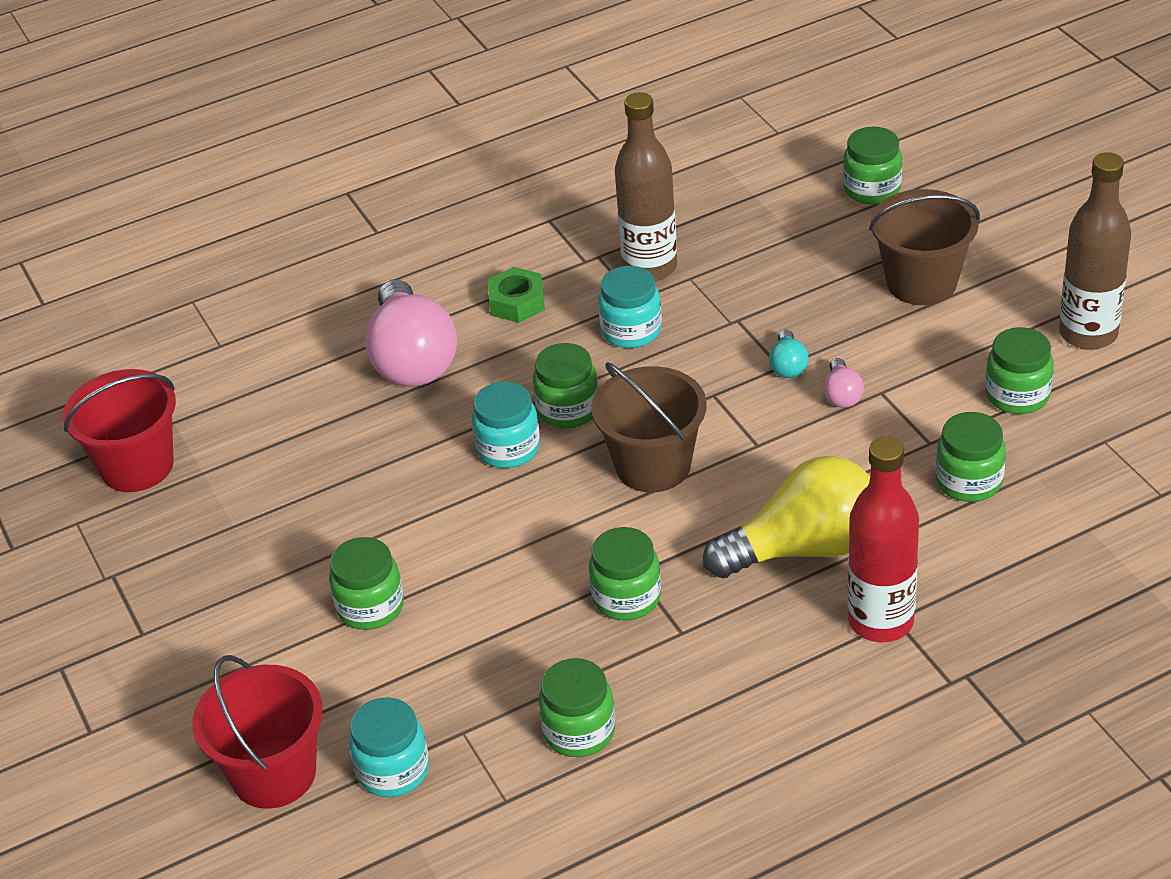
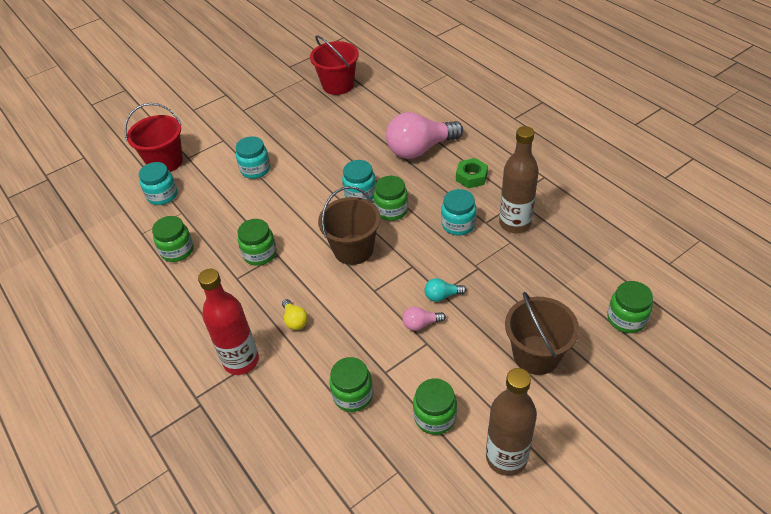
camera: 80 degrees right, 5 degrees up
(370, 607) = (255, 169): green jar -> turquoise jar
(803, 548) = (295, 320): yellow light bulb -> yellow light bulb, size x0.43

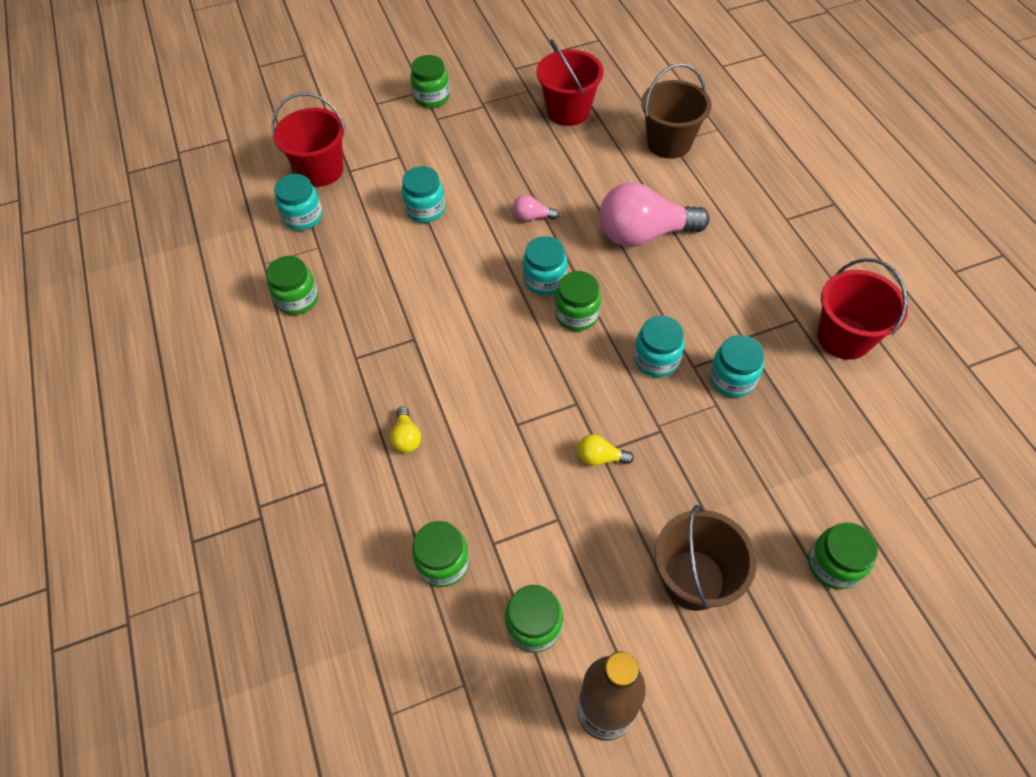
camera: 15 degrees right, 10 degrees up
(241, 361) = (325, 473): red bottle -> none
(260, 254) = (393, 332): green jar -> green jar (432, 97)
(353, 249) = (510, 358): brown bucket -> brown bucket (669, 143)
(421, 324) = (560, 490): pink light bulb -> pink light bulb (532, 217)
(442, 296) = (600, 457): turquoise light bulb -> yellow light bulb
(471, 177) = (697, 294): green nut -> none
(515, 223) = (732, 379): brown bottle -> turquoise jar
(579, 180) = (844, 337): none -> red bucket

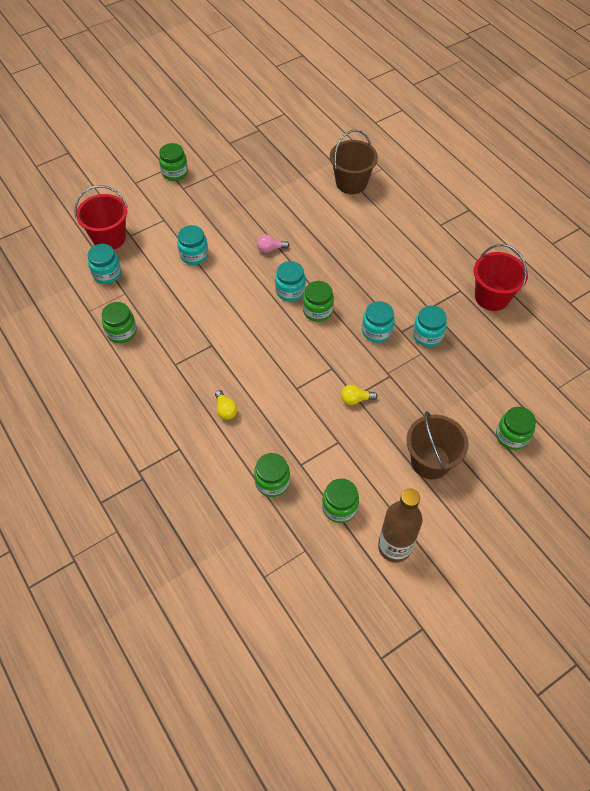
camera: 15 degrees left, 0 degrees up
(568, 111) = (276, 169): red bucket -> none
(644, 234) = (349, 249): pink light bulb -> none

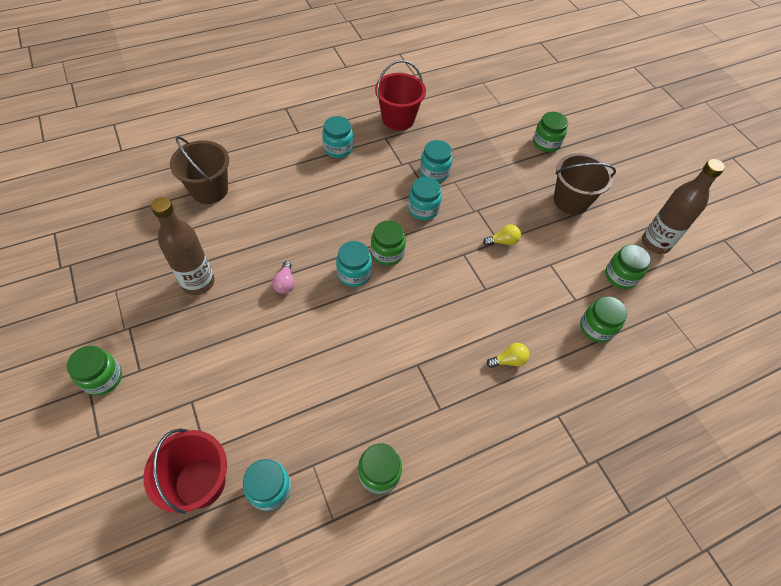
camera: 85 degrees left, 0 degrees up
(194, 255) = (269, 369): turquoise jar -> turquoise jar (338, 148)
(259, 199) = (198, 282): none -> brown bottle
(355, 399) = (502, 241): yellow light bulb -> yellow light bulb turned 105 degrees counterclockwise

